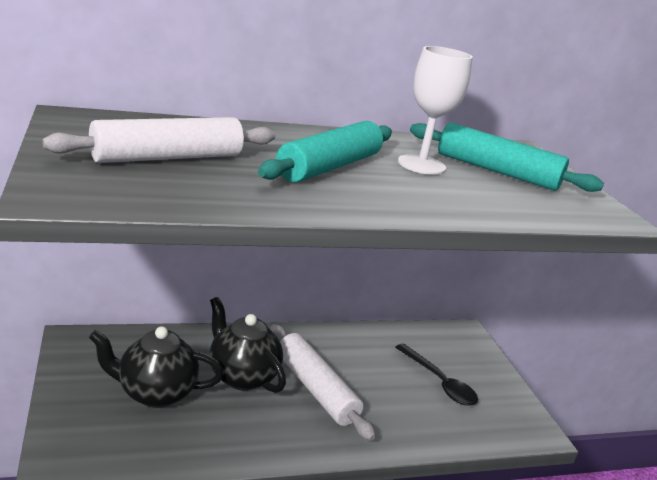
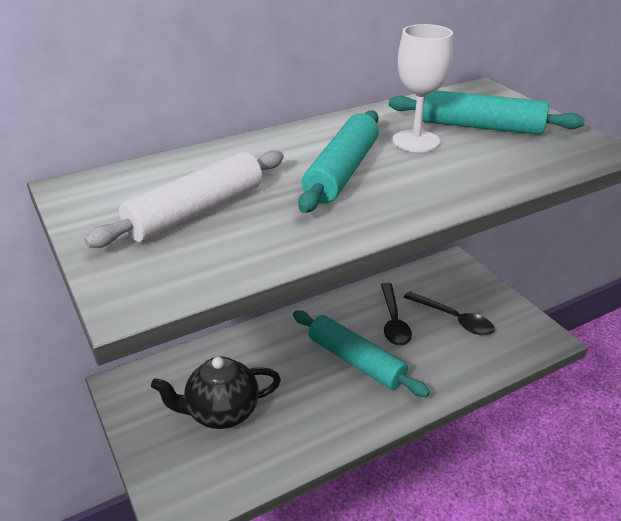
camera: 10 degrees left, 10 degrees up
(242, 376) = (288, 369): black teapot -> none
(316, 389) = (356, 361): white rolling pin -> turquoise rolling pin
(373, 366) = (393, 321): none -> black spoon

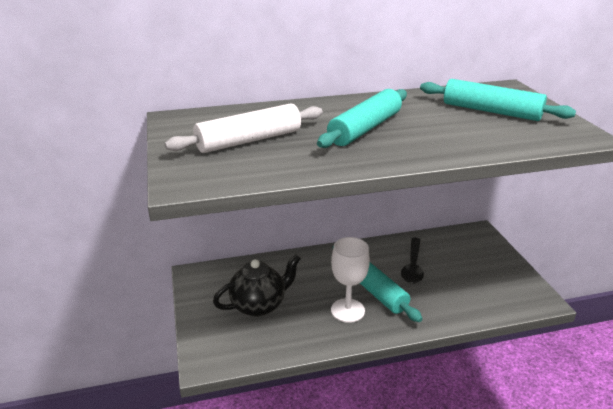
camera: 15 degrees right, 5 degrees down
(221, 412) = (259, 305): black teapot -> black teapot turned 150 degrees clockwise
(416, 141) = (433, 115): white goblet -> white goblet (347, 310)
(453, 319) = (463, 272): black spoon -> none

